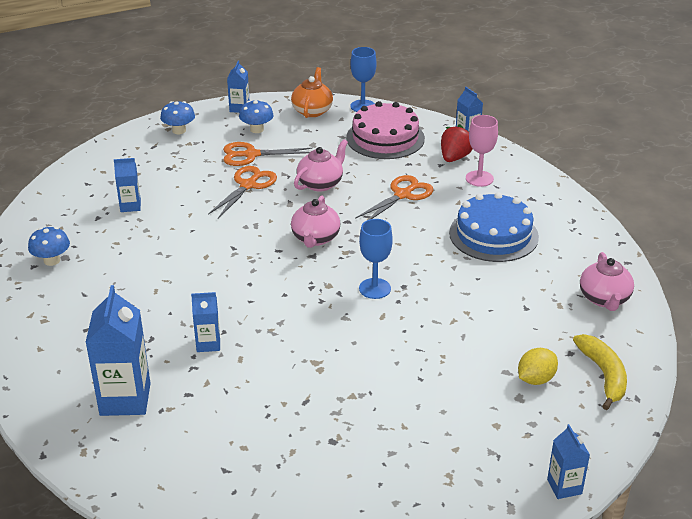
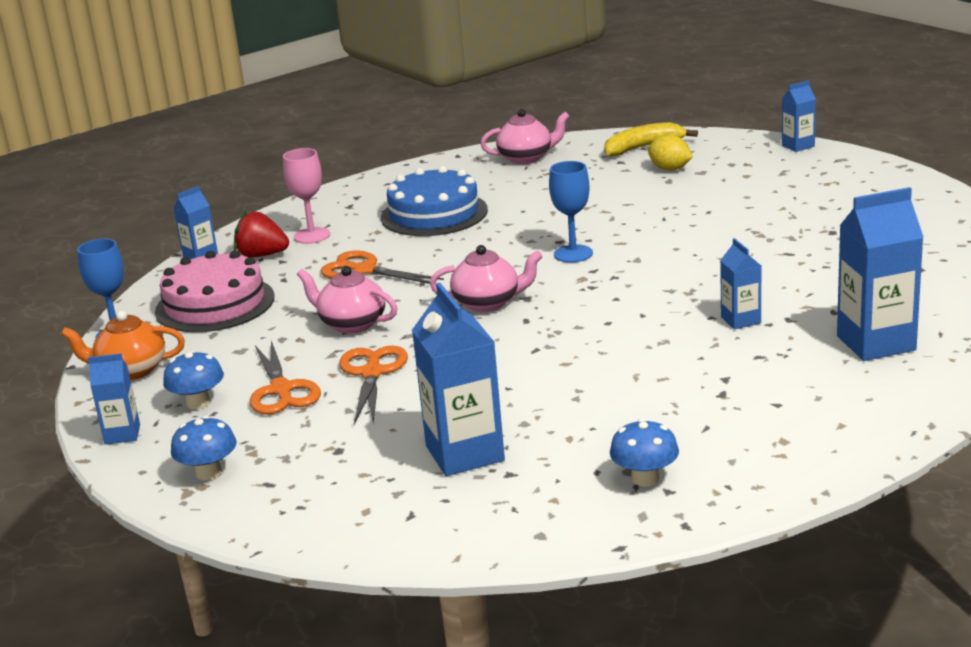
camera: 100 degrees left, 10 degrees down
(130, 206) = (465, 453): blue carton -> blue carton, size x1.85
(248, 185) = (372, 373): orange scissors -> orange scissors turned 75 degrees clockwise

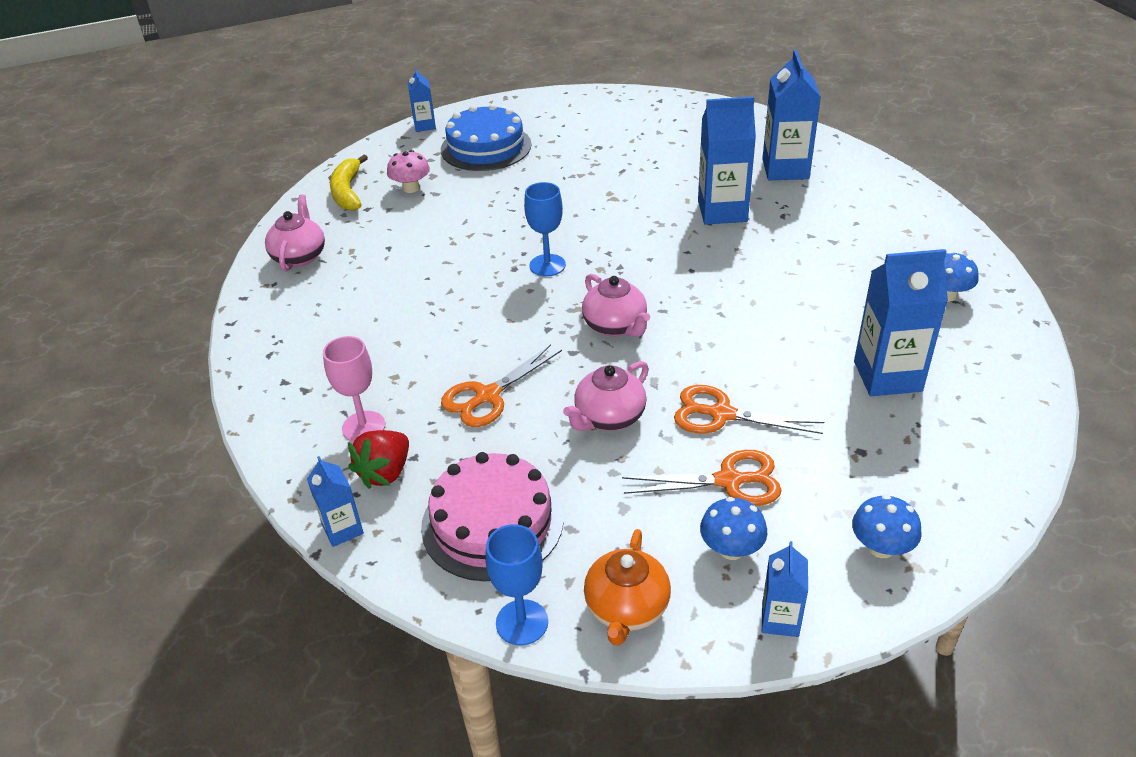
camera: 75 degrees left, 15 degrees up
(434, 214) = (384, 332): blue cake -> blue cake (486, 147)
(488, 303) = (616, 326): pink teapot -> pink teapot turned 135 degrees clockwise
(670, 169) = (411, 188): yellow lemon -> pink mushroom
(740, 320) = (722, 211): blue carton -> blue carton, size x1.85

